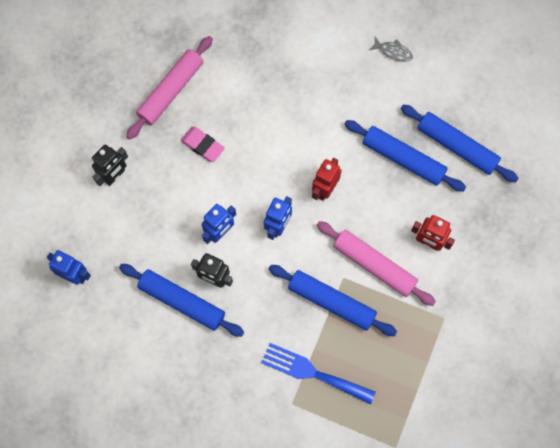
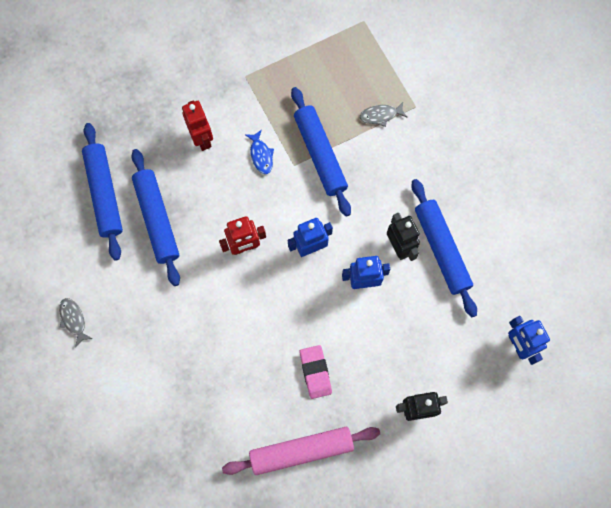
camera: 140 degrees left, 0 degrees up
(312, 373) = (380, 115): blue fork -> grey fish
(374, 265) = (261, 155): pink rolling pin -> blue fish

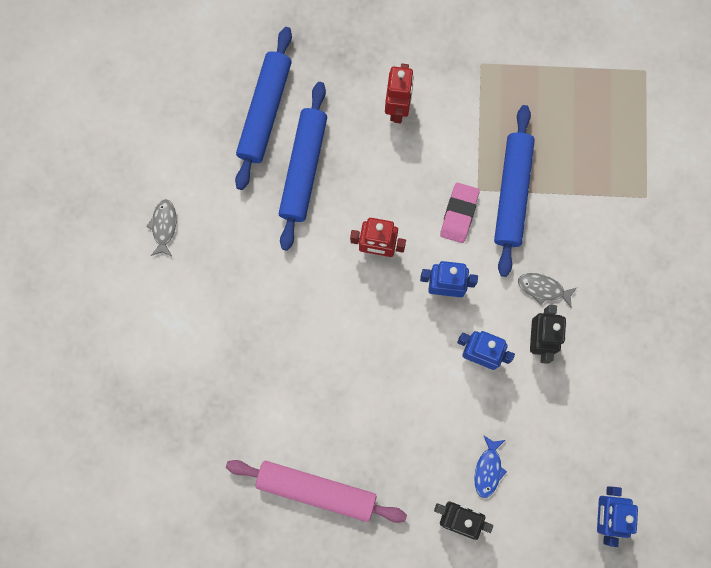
camera: 30 degrees right, 5 degrees up
(261, 155) = (449, 159): blue fish -> blue fish (488, 469)
(315, 372) = (376, 419): pink eraser -> pink eraser (459, 214)
(380, 115) = (602, 186): grey fish -> grey fish (543, 289)
(441, 250) = (582, 367): blue rolling pin -> none

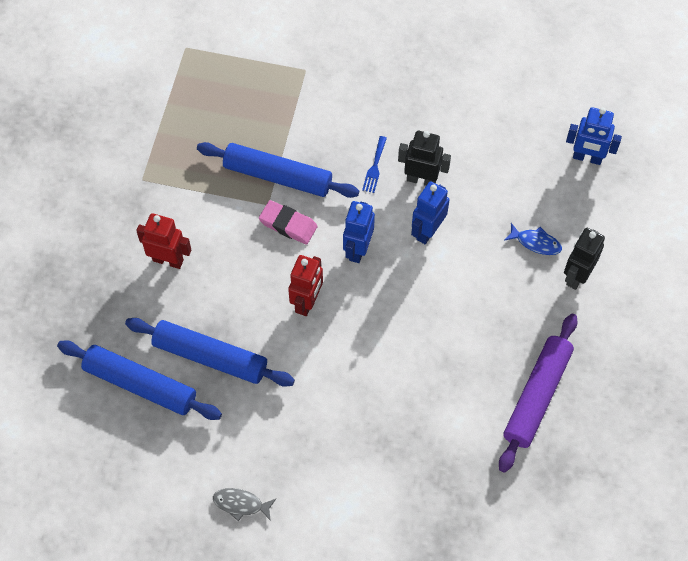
camera: 80 degrees left, 15 degrees down
(316, 490) = (537, 396): pink rolling pin -> purple rolling pin
(543, 289) = (374, 167): grey fish -> blue fork

